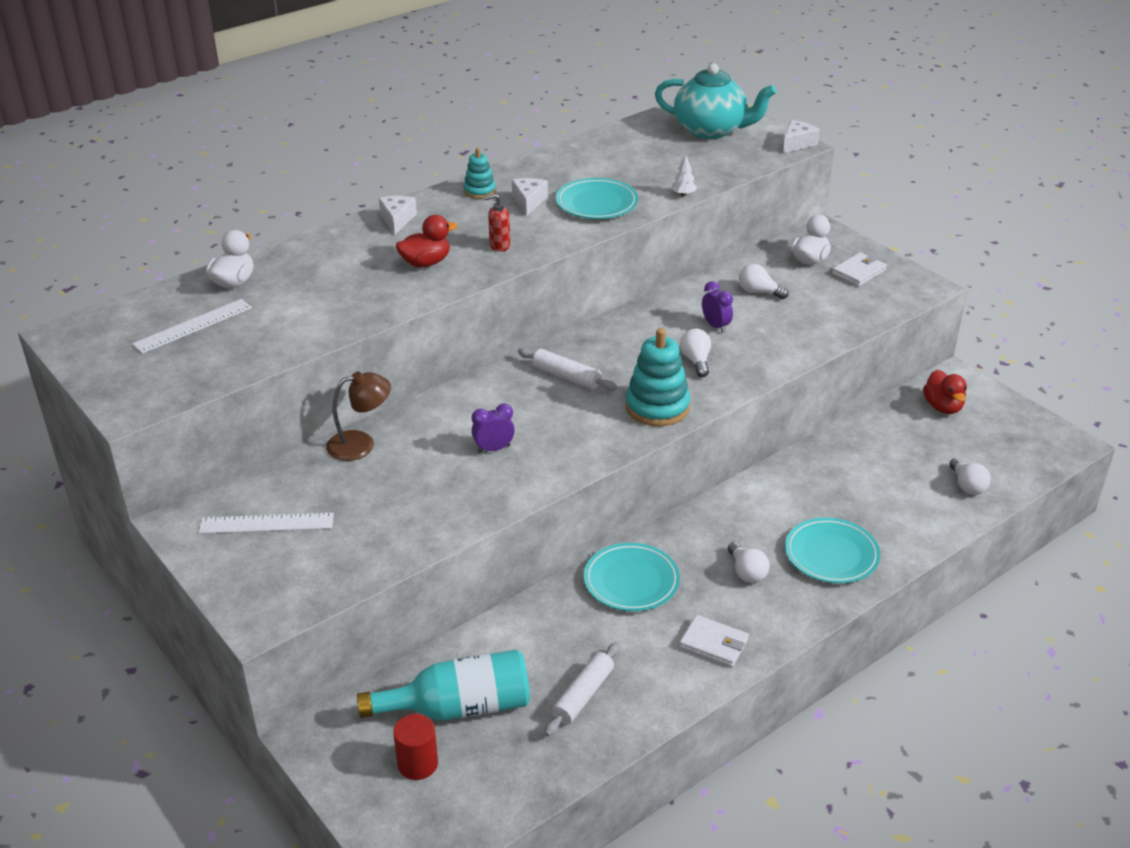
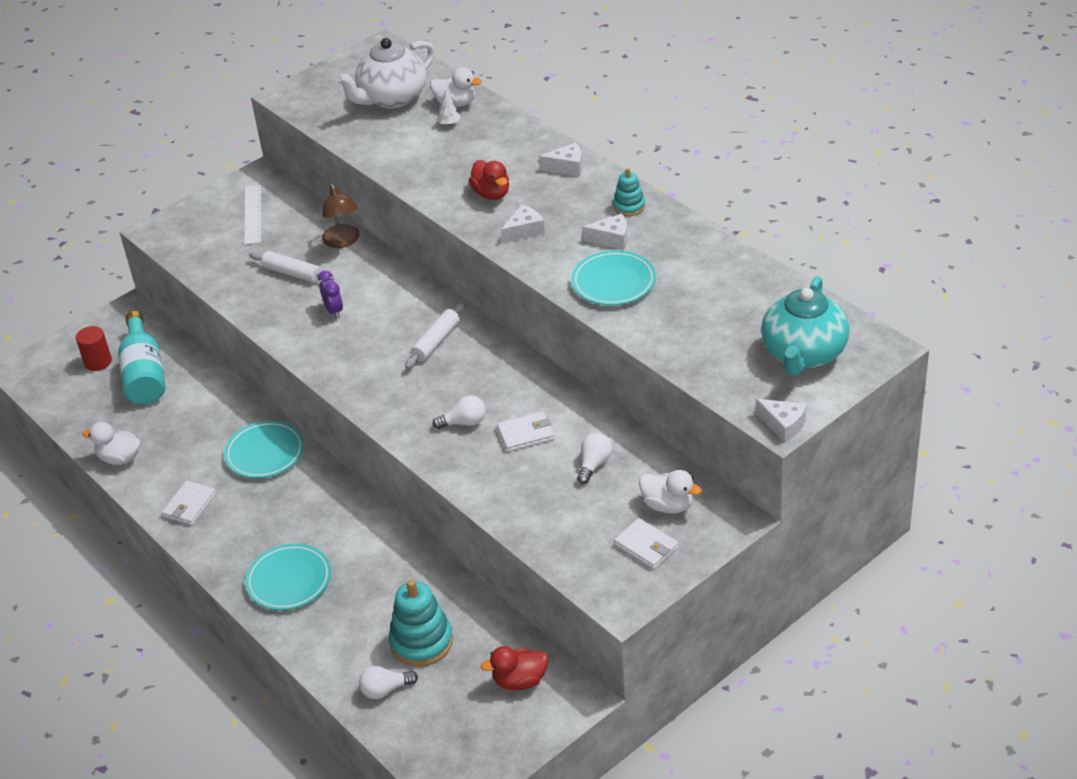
camera: 90 degrees right, 5 degrees up
(193, 326) = (392, 98): white ruler -> white teapot
(499, 246) = (524, 231): red soap dispenser -> white cheese
(583, 695) = (146, 435): white rolling pin -> white rolling pin (292, 273)
(623, 720) = (120, 458): none -> white duck
(657, 407) = (390, 401): turquoise stacking toy -> turquoise stacking toy (421, 642)
(683, 194) = (642, 340): white tree -> white tree (449, 123)
(715, 326) = (525, 434): purple clock -> white wallet
(746, 572) = (271, 524): white light bulb -> none

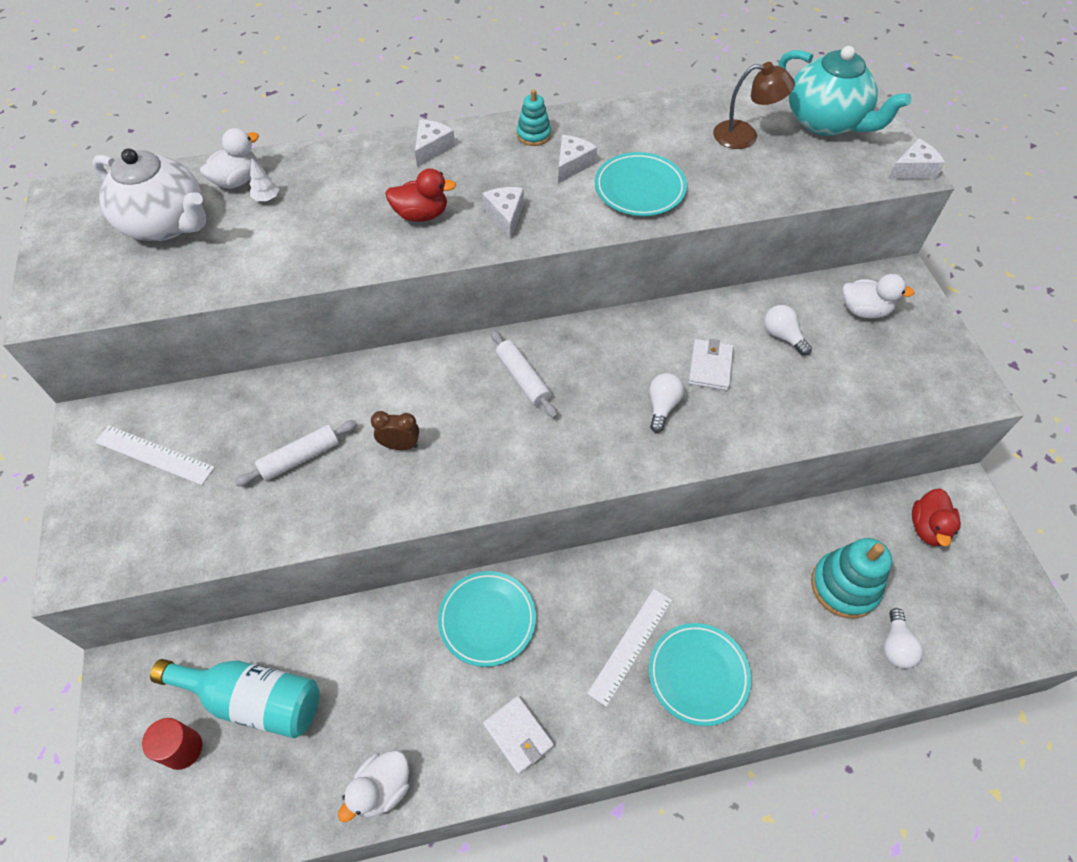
camera: 65 degrees left, 15 degrees up
(290, 535) = (630, 645): none -> white ruler
(334, 311) = (400, 445): purple clock -> brown clock
(343, 241) = (290, 390): brown lamp -> brown lamp (745, 136)
(392, 98) = (167, 223): white teapot -> white teapot turned 45 degrees counterclockwise
(646, 546) = (909, 346): white wallet -> none
(668, 505) = (864, 310): white duck -> white duck turned 45 degrees clockwise

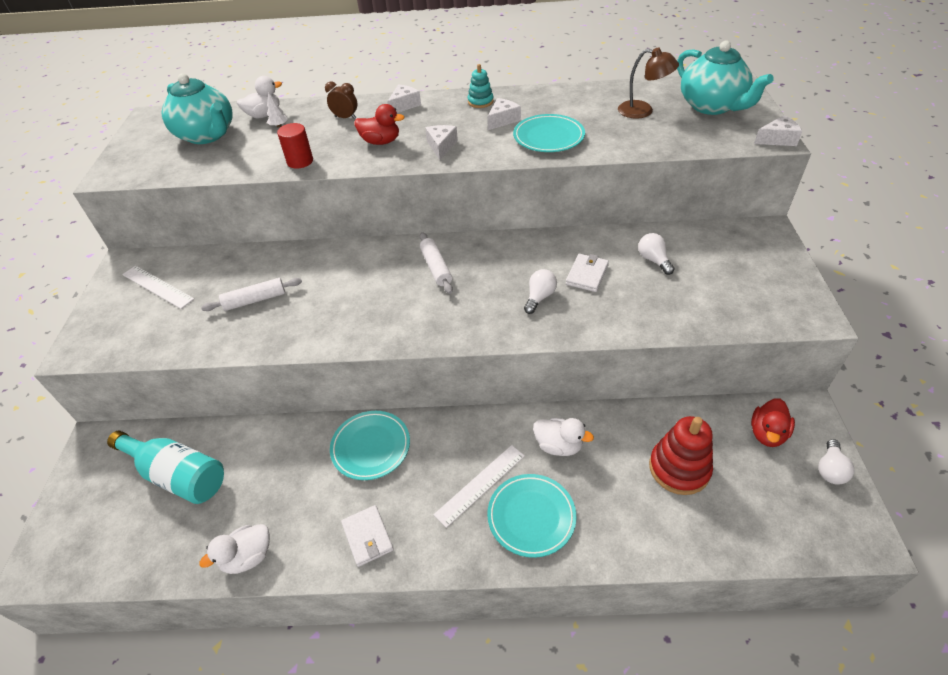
camera: 15 degrees right, 10 degrees down
(167, 223) = (207, 135): white teapot -> turquoise teapot
(183, 749) = (115, 500): red cylinder -> red cylinder (300, 161)
(400, 445) = (329, 300): brown clock -> brown clock (345, 118)
(844, 586) = (679, 468): turquoise stacking toy -> red stacking toy
(864, 310) = (729, 249): white duck -> white duck (558, 445)
(895, 646) = (716, 523): white light bulb -> white light bulb (830, 469)

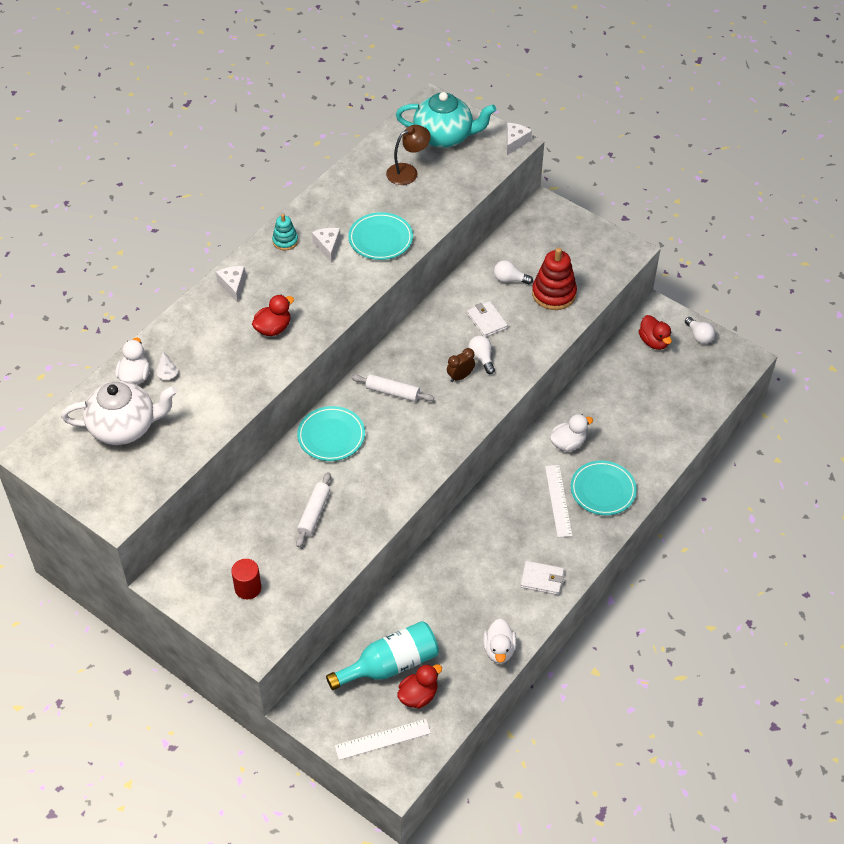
camera: 55 degrees left, 5 degrees up
(151, 521) = (418, 695): none -> red duck
(157, 287) = (227, 569): white ruler -> white ruler (382, 739)
(207, 135) = (124, 427): turquoise teapot -> white teapot
(300, 161) = (244, 388): red cylinder -> red cylinder (248, 588)
(345, 118) = (207, 329): brown clock -> brown clock (460, 376)
(371, 447) = (474, 541): turquoise plate -> turquoise plate (331, 436)
(441, 146) = (322, 300): white cheese -> none
(679, 468) = (637, 399): red stacking toy -> red stacking toy (554, 294)

